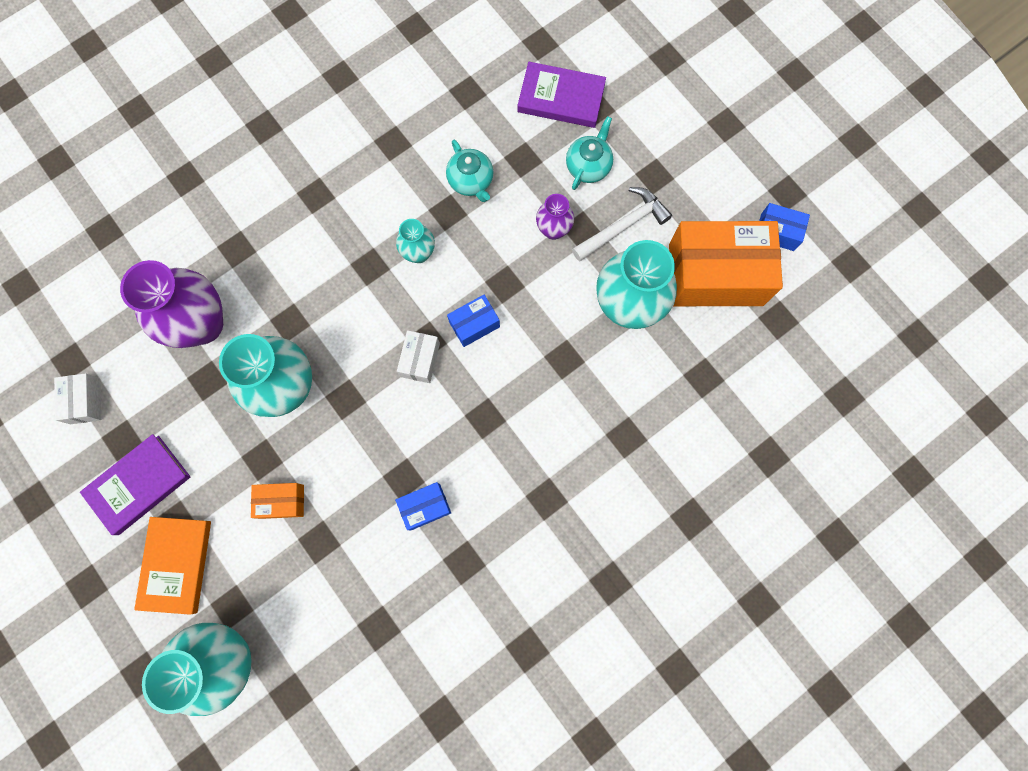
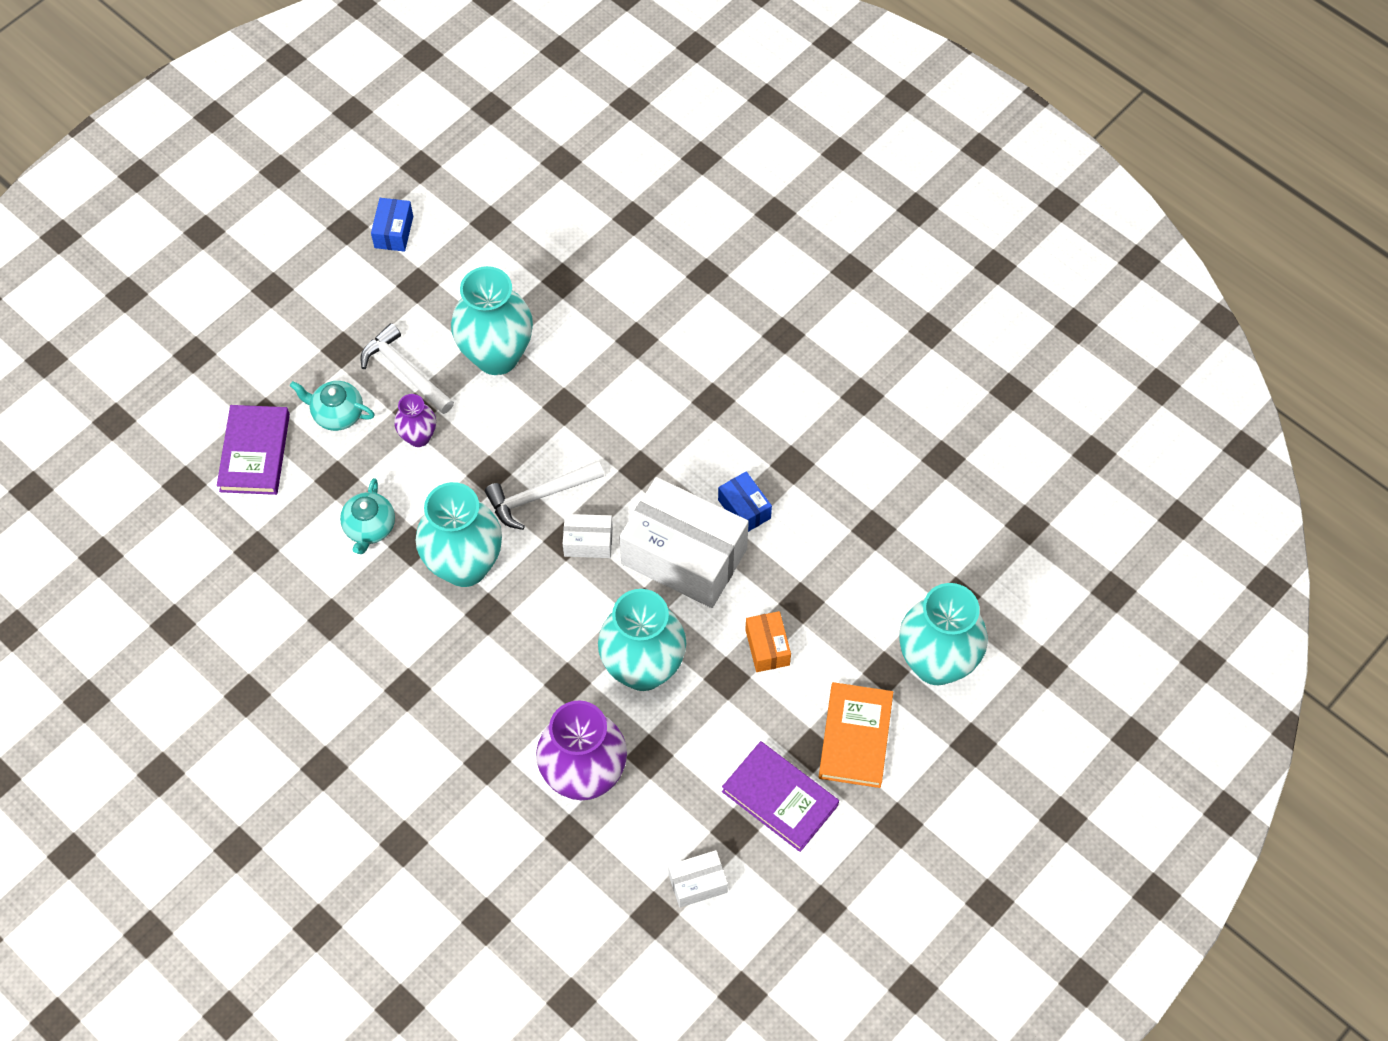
camera: 100 degrees left, 15 degrees down
(176, 564) = (855, 737): orange book -> orange book turned 75 degrees counterclockwise
(388, 442) = (684, 556): none -> white box
(419, 253) = (465, 566): turquoise vase -> turquoise vase, size x1.97
(471, 181) = (369, 528): turquoise teapot -> turquoise teapot turned 135 degrees clockwise
(474, 324) = (539, 496): blue box -> white hammer
(715, 275) = (449, 281): orange box -> none

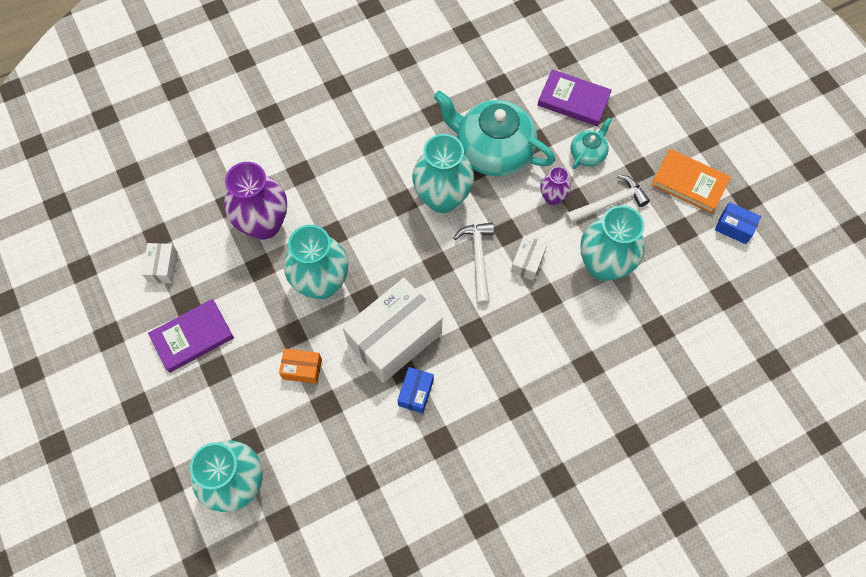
camera: 110 degrees right, 5 degrees up
(369, 528) = (492, 151): turquoise teapot -> turquoise teapot, size x2.09
(588, 542) = (430, 279): white box -> white box (527, 262)
(744, 509) = (416, 393): blue box -> blue box turned 60 degrees counterclockwise
(855, 737) = (210, 403): orange book -> orange book (689, 183)

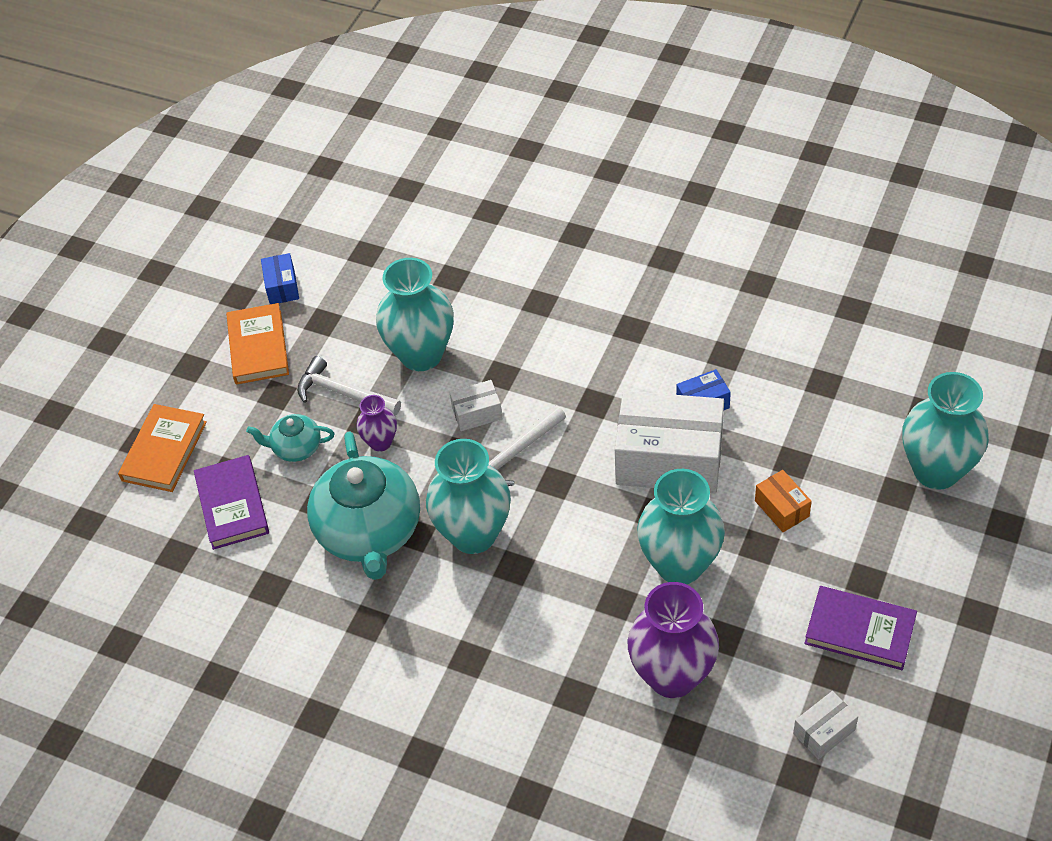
camera: 125 degrees left, 15 degrees down
(644, 91) = (164, 451): none -> orange book

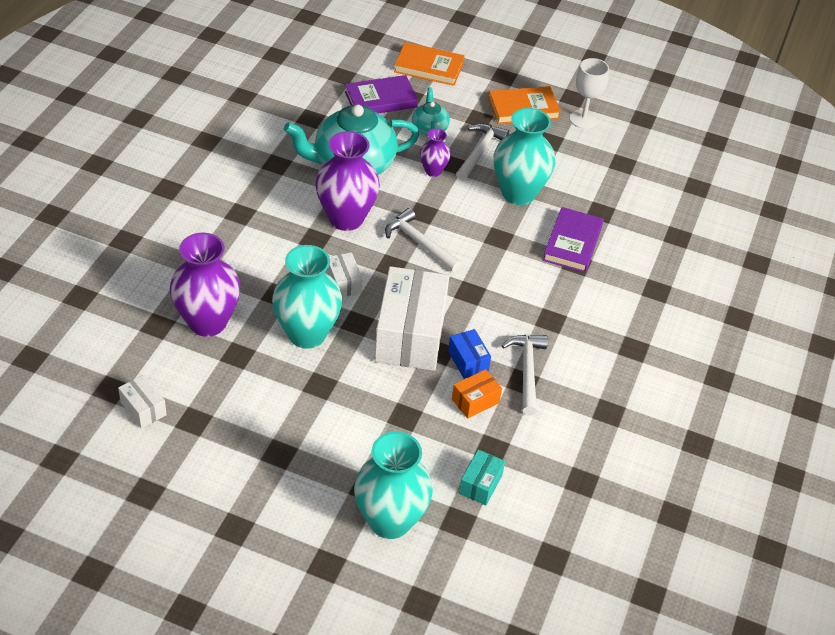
camera: 80 degrees right, 5 degrees down
(282, 287) = (583, 119): blue box -> white goblet
(473, 534) = (346, 218): turquoise vase -> purple vase
(477, 413) = (460, 223): white box -> white box (343, 282)
(710, 351) = (527, 371): none -> white hammer
(781, 508) = (356, 404): orange box -> orange box (475, 401)
(860, 631) = (230, 443): purple book -> purple book (572, 243)
(873, 392) = (480, 484): none -> turquoise box

